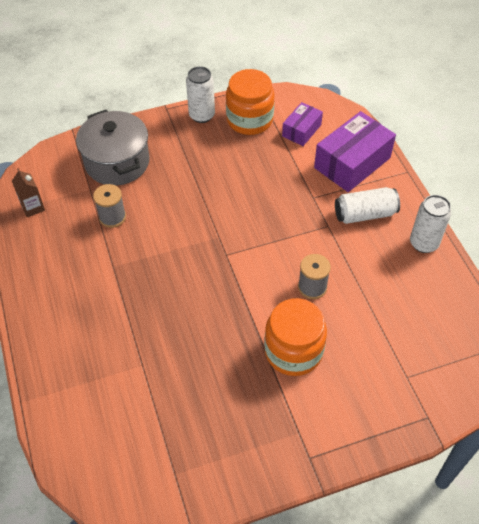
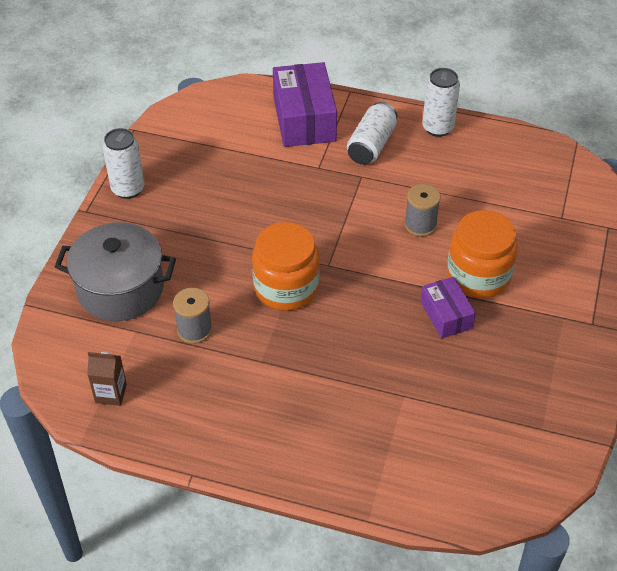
camera: 55 degrees left, 5 degrees down
(249, 120) = (174, 157): orange jar -> orange jar (286, 288)
(301, 130) = (228, 129): purple box -> purple box (446, 315)

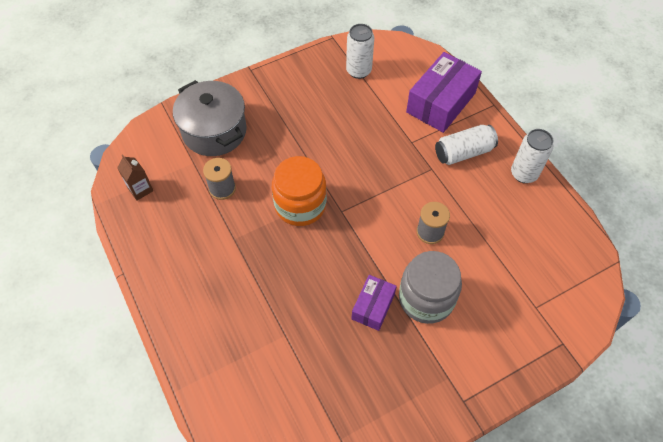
camera: 45 degrees right, 10 degrees up
(128, 189) = (287, 73): white can -> white can (358, 71)
(478, 275) = (426, 298): orange jar -> grey jar

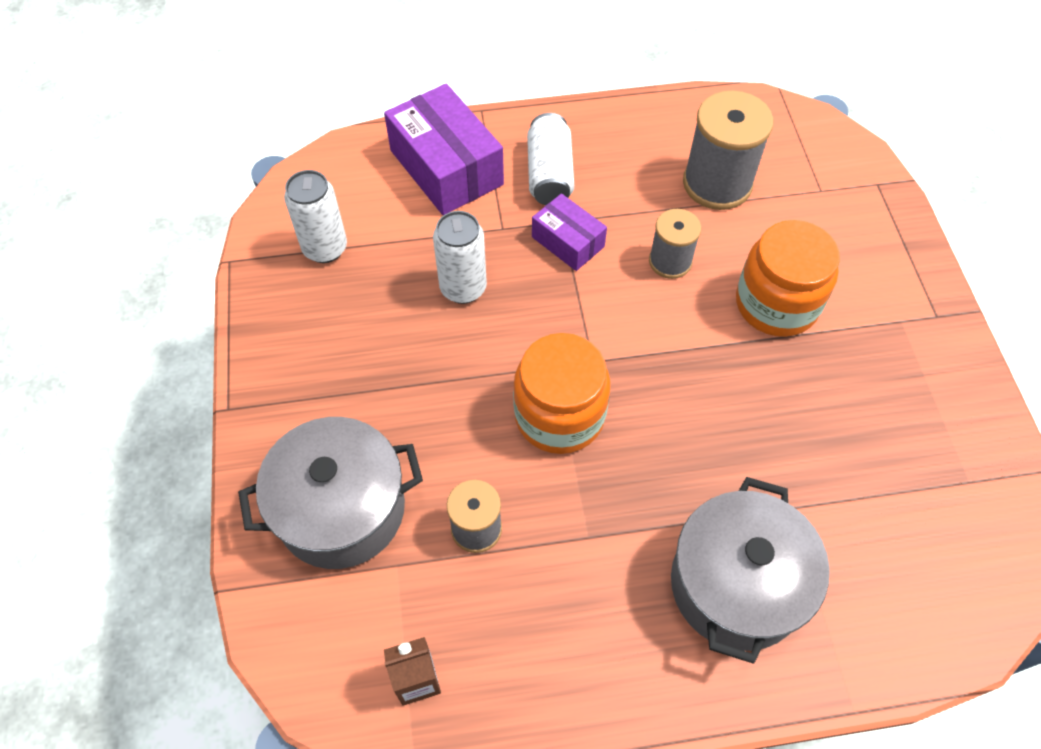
camera: 70 degrees left, 0 degrees up
(229, 316) = (736, 585): none -> grey pot
(373, 306) = (772, 373): purple box -> purple box (567, 242)
(426, 298) = (776, 304): grey jar -> orange jar
(506, 243) = (717, 183): none -> grey spool
(524, 174) = (614, 123): white can -> white can (463, 288)

